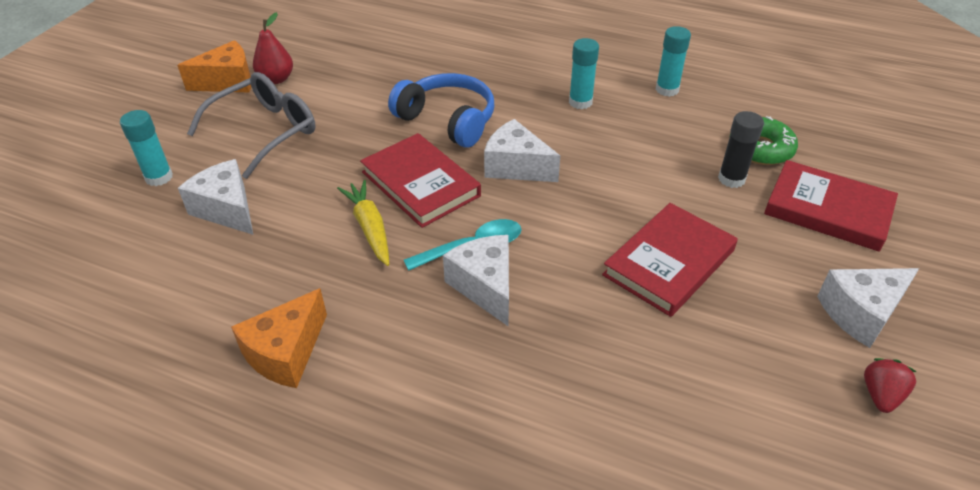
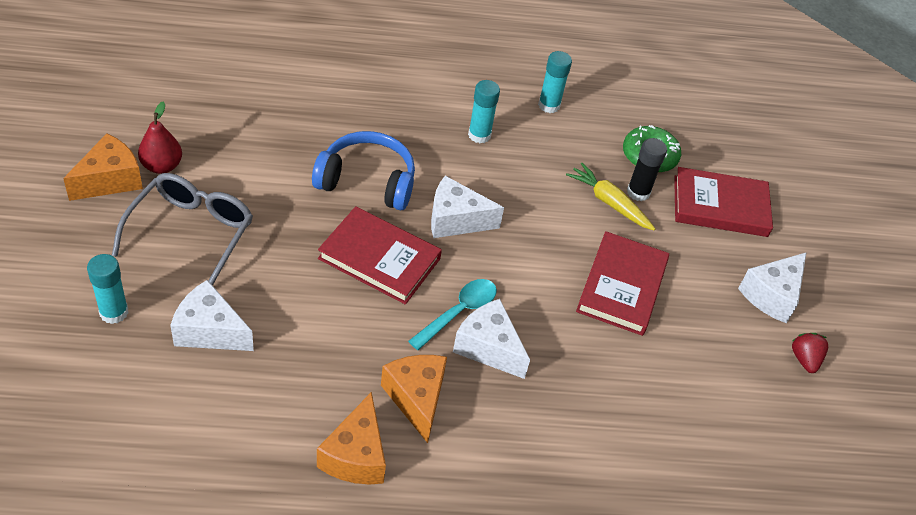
camera: 30 degrees left, 5 degrees up
(370, 228) = (359, 316): yellow carrot -> yellow carrot (609, 203)
(381, 315) = (416, 398): none -> orange cheese

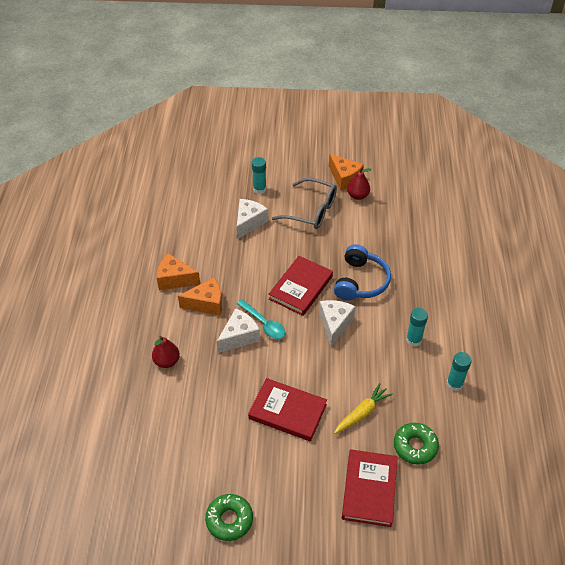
camera: 100 degrees right, 0 degrees up
(550, 457) = (167, 361): none -> red pear
(638, 192) = (375, 433): black glue stick -> none
(771, 295) = (285, 509): white cheese -> none
(804, 359) = (229, 520): red strawberry -> green donut

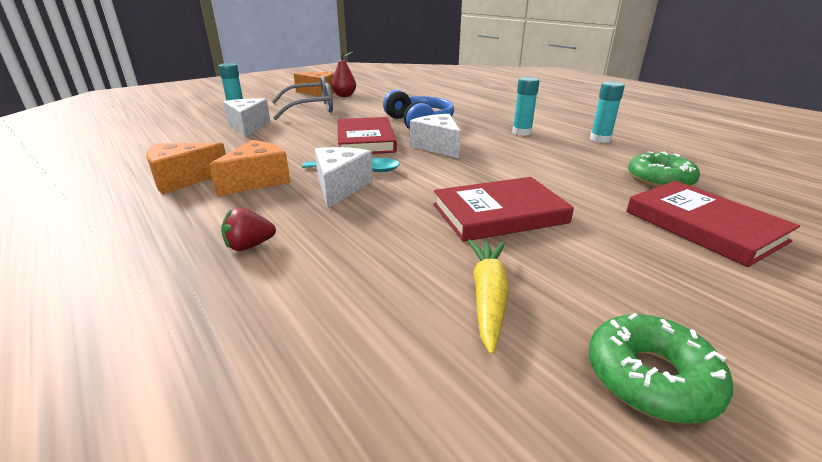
camera: 40 degrees left, 20 degrees down
(167, 361) = (249, 246): red pear -> red strawberry
(362, 413) = (572, 181): yellow carrot -> yellow carrot (488, 297)

